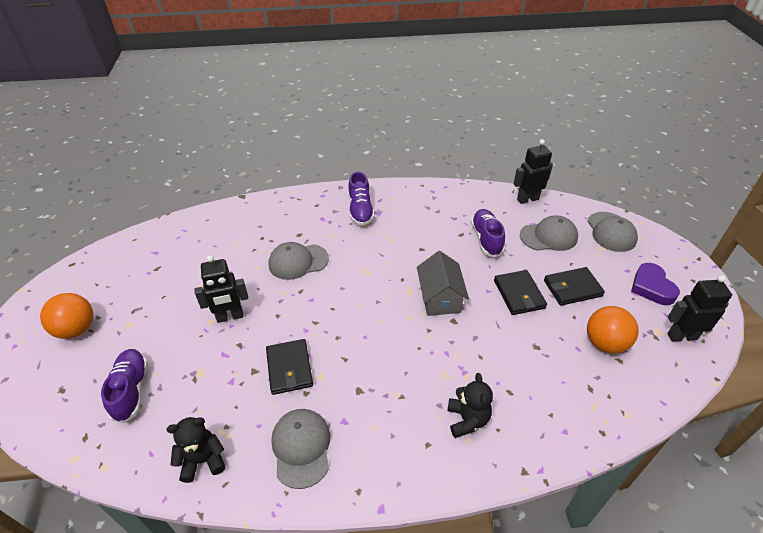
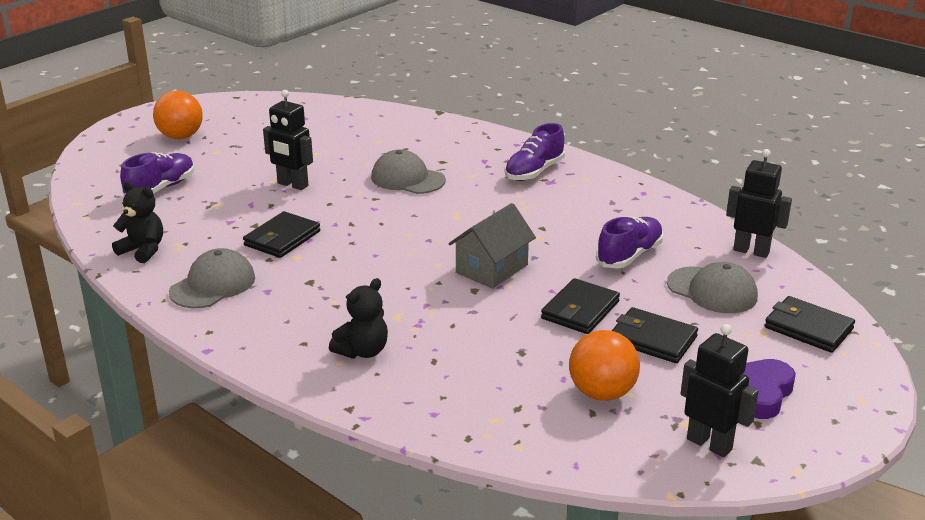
camera: 45 degrees right, 15 degrees down
(611, 232) = (808, 328): grey cap -> black wallet

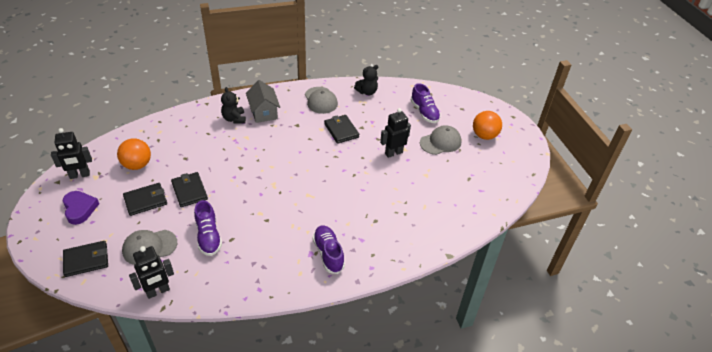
camera: 120 degrees right, 15 degrees up
(407, 179) = (365, 196): grey cap -> grey cap (440, 142)
(491, 269) = (250, 181): grey house -> grey house (264, 112)

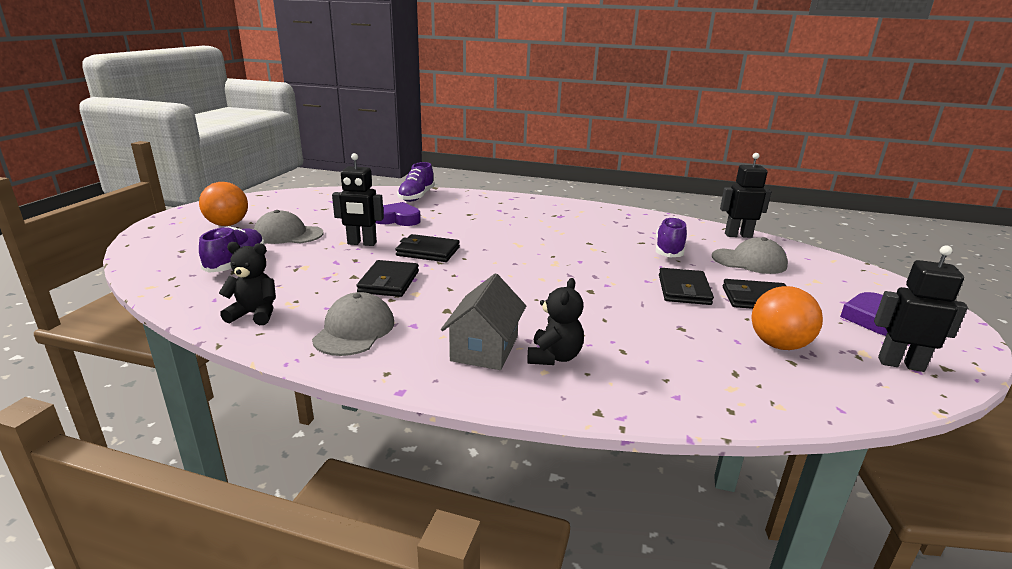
camera: 145 degrees left, 20 degrees down
(86, 260) = (836, 272): black wallet -> black wallet (428, 251)
(328, 253) = (542, 212): purple shoe -> purple shoe (416, 197)
(409, 188) = (397, 219): none -> purple heart

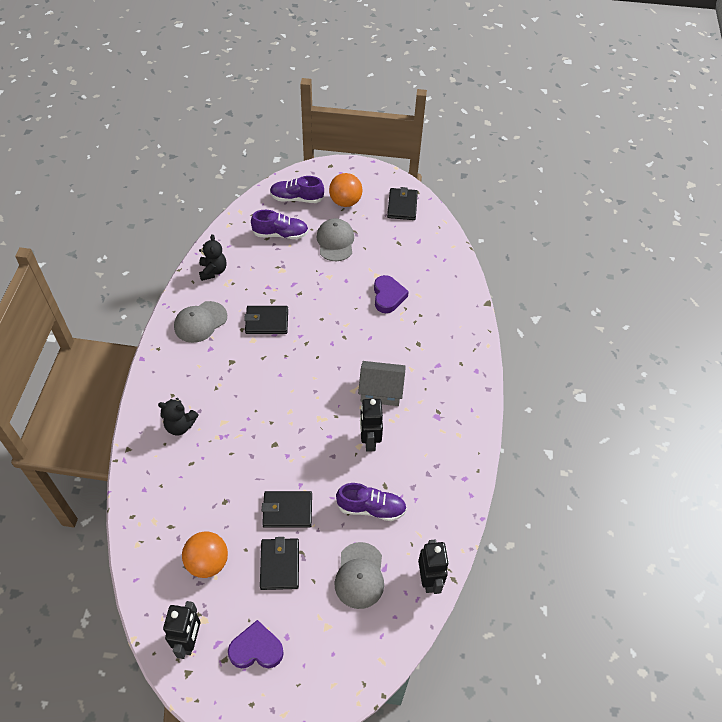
camera: 80 degrees right, 30 degrees up
(354, 330) = (200, 322): grey cap -> grey cap turned 135 degrees clockwise
(362, 243) = (329, 288): black robot -> black robot (369, 441)
(416, 197) = (452, 295): purple shoe -> purple shoe (296, 198)
(428, 251) = (324, 332): black wallet -> black wallet (402, 206)
(484, 348) = (186, 389): grey house -> grey house (381, 391)

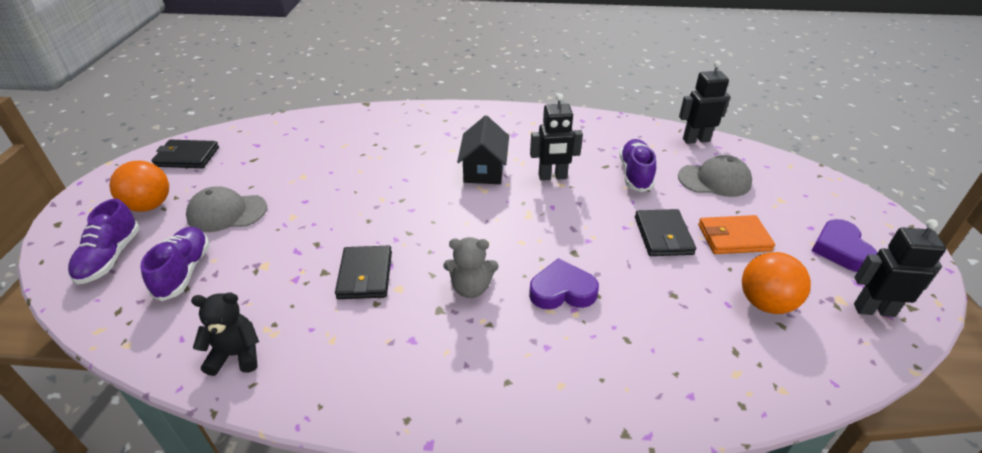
camera: 90 degrees left, 15 degrees down
(180, 425) = (565, 362): black teddy bear -> none
(200, 322) = (353, 360): grey cap -> none
(248, 379) = (471, 288): none -> grey teddy bear
(280, 565) = (733, 237): black wallet -> orange wallet
(381, 391) = (484, 170): grey house -> black house
(388, 296) = (342, 166): purple heart -> purple heart (562, 291)

